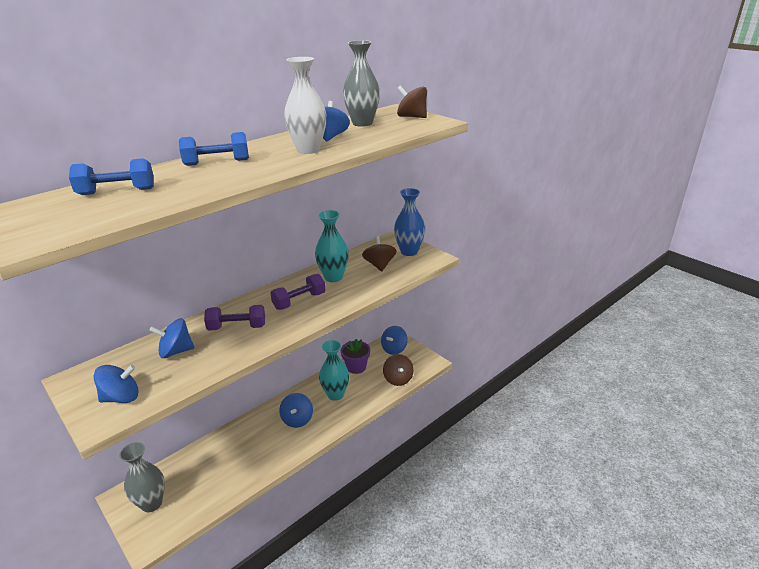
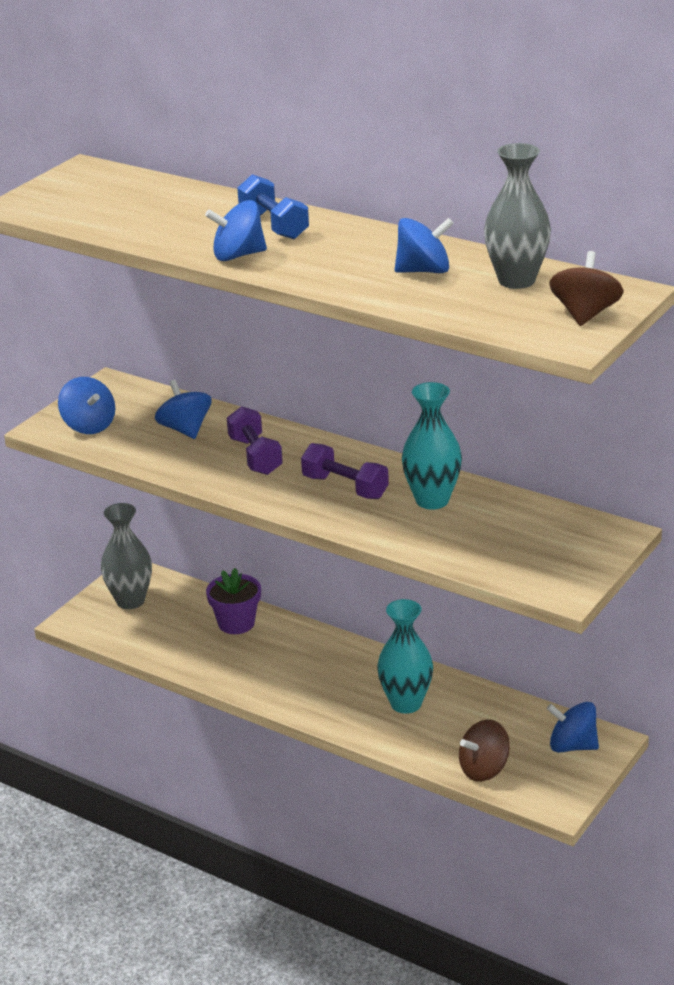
camera: 75 degrees right, 0 degrees up
(117, 192) = (154, 201): blue dumbbell -> none
(297, 419) = (329, 678): blue spinning top -> blue spinning top (238, 255)
(308, 150) = (354, 268): white vase -> none
(356, 367) = (491, 710): purple flower pot -> purple flower pot (236, 623)
(379, 265) = (499, 536): brown spinning top -> none
(409, 252) = (570, 559): blue vase -> none

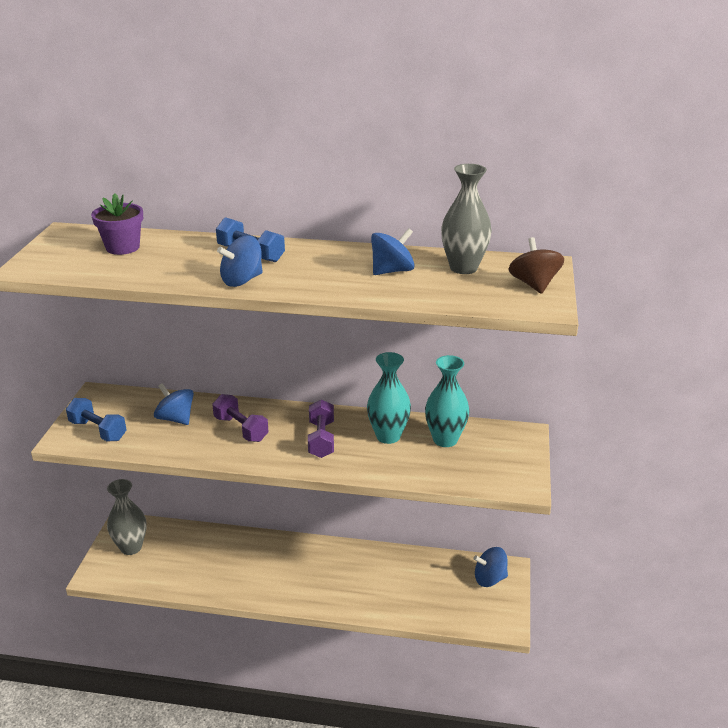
camera: 25 degrees left, 0 degrees up
(89, 426) = (98, 430): blue spinning top -> blue dumbbell
(236, 623) = (217, 546): purple flower pot -> purple flower pot (122, 247)
(345, 487) = (321, 439): purple dumbbell -> purple dumbbell turned 75 degrees clockwise
(406, 703) = (366, 577): turquoise vase -> turquoise vase (445, 440)
(484, 769) = (445, 613): brown spinning top -> none

